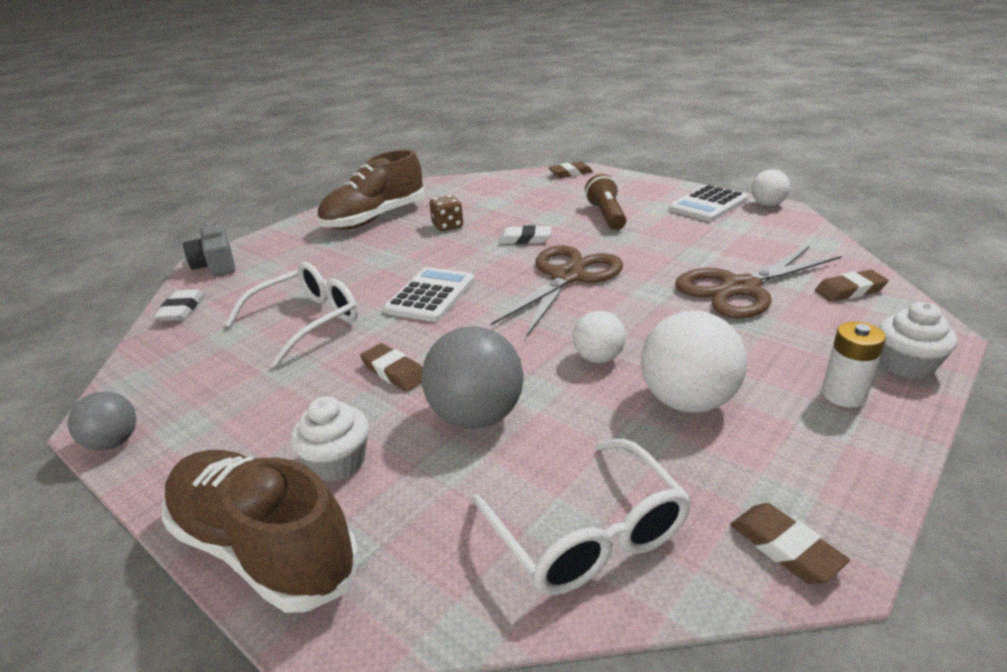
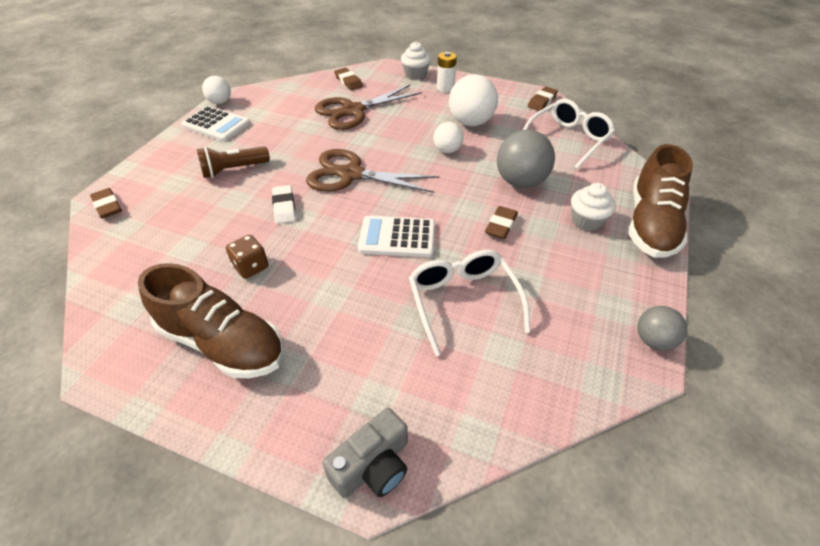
camera: 110 degrees left, 15 degrees up
(182, 309) = (483, 428): white eraser -> none
(306, 322) = (463, 302): white glasses -> white glasses turned 45 degrees clockwise
(740, 288) = (353, 111): brown scissors -> brown scissors turned 105 degrees clockwise

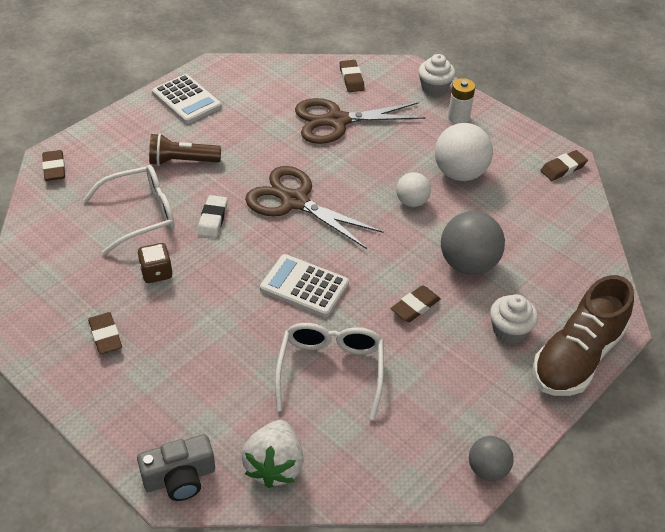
camera: 20 degrees right, 0 degrees up
(220, 102) = (201, 70): white ball -> none
(222, 342) = (105, 336): brown shoe -> brown eraser
(464, 412) = (274, 466): none -> white strawberry
(568, 140) = (558, 228): white glasses -> white glasses (140, 215)

